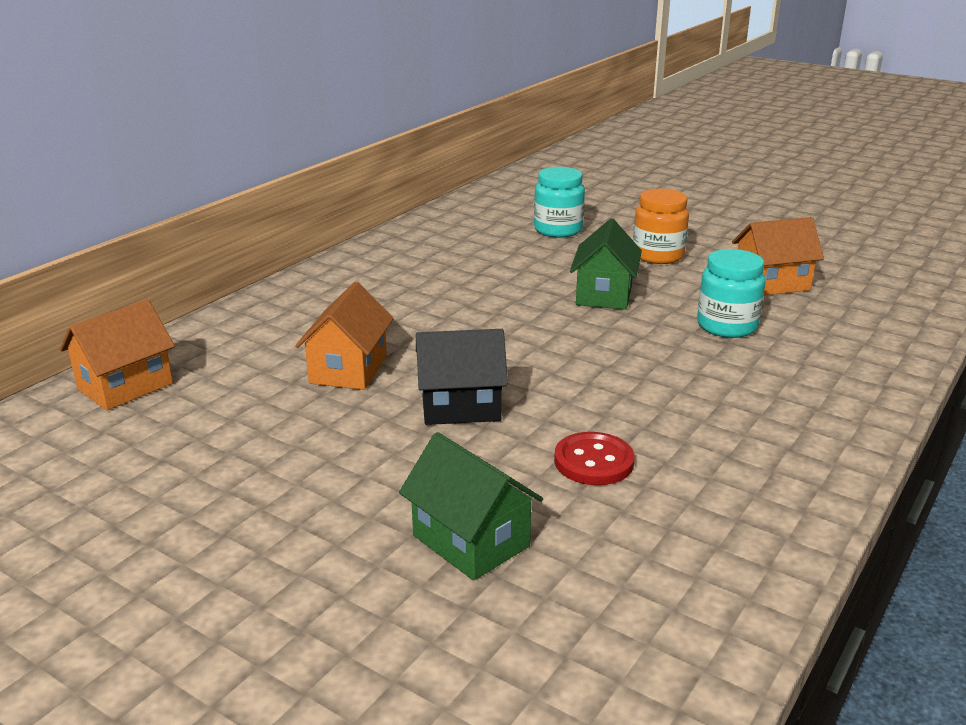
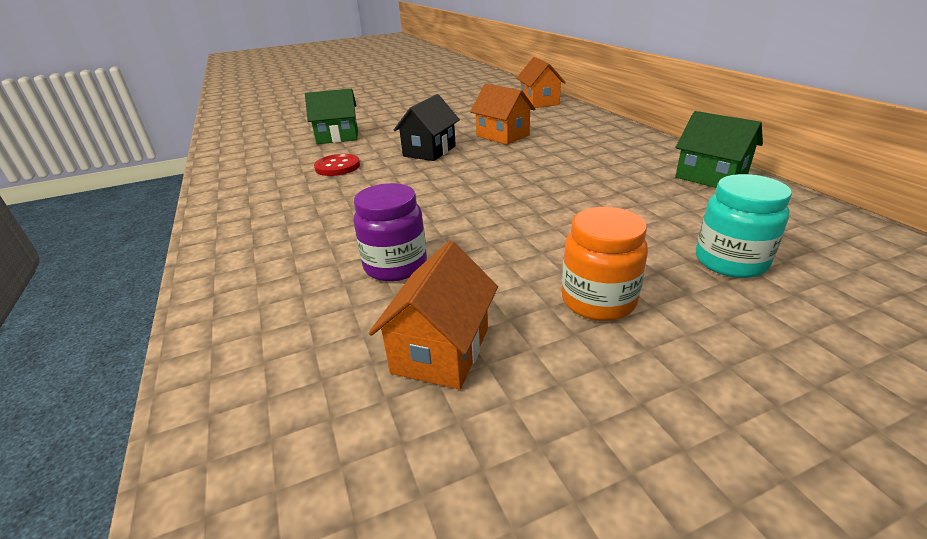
camera: 125 degrees right, 5 degrees up
(604, 295) = (522, 230): green house -> green house (710, 177)
(727, 326) = (395, 266): turquoise jar -> purple jar

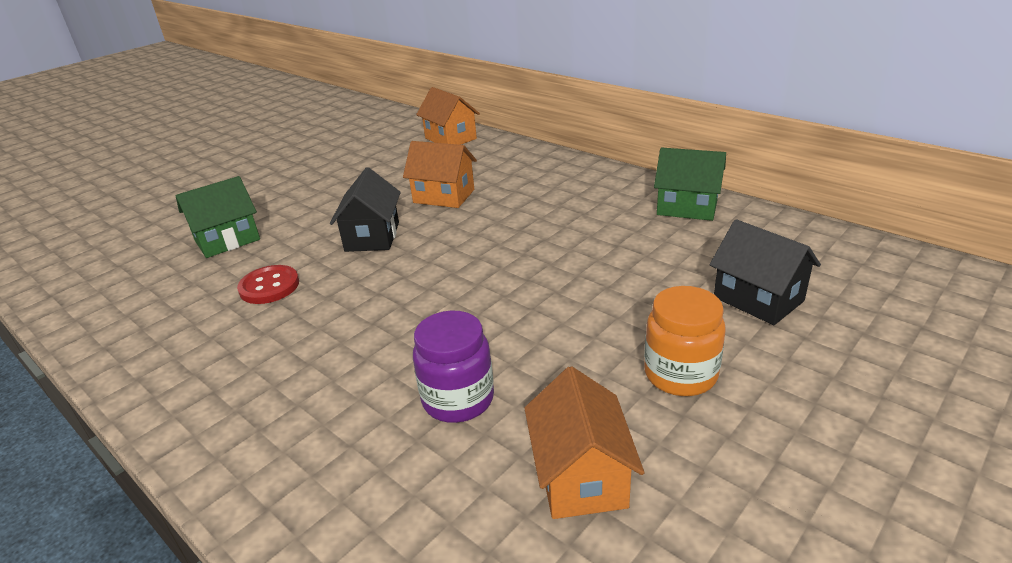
camera: 25 degrees left, 0 degrees up
(730, 261) = (758, 299): turquoise jar -> black house

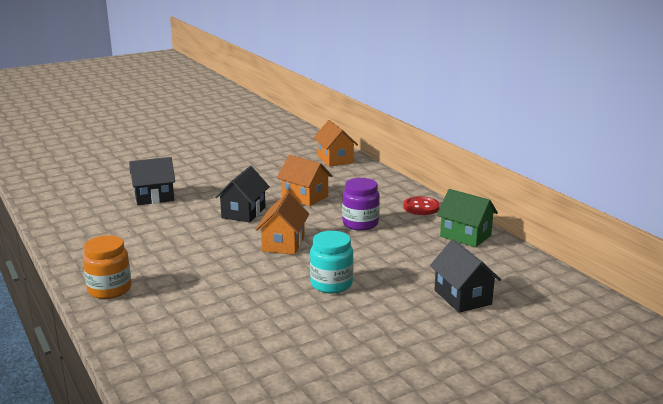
camera: 15 degrees right, 10 degrees down
(227, 240) = (154, 197): green house -> black house
(269, 286) = (166, 228): red button -> red button (421, 207)
(458, 399) = (241, 307): purple jar -> purple jar (360, 224)
(568, 322) = (331, 284): none -> turquoise jar
(581, 476) = (283, 354): orange house -> orange house (283, 244)
(680, 374) = (377, 323): orange jar -> orange jar (109, 289)

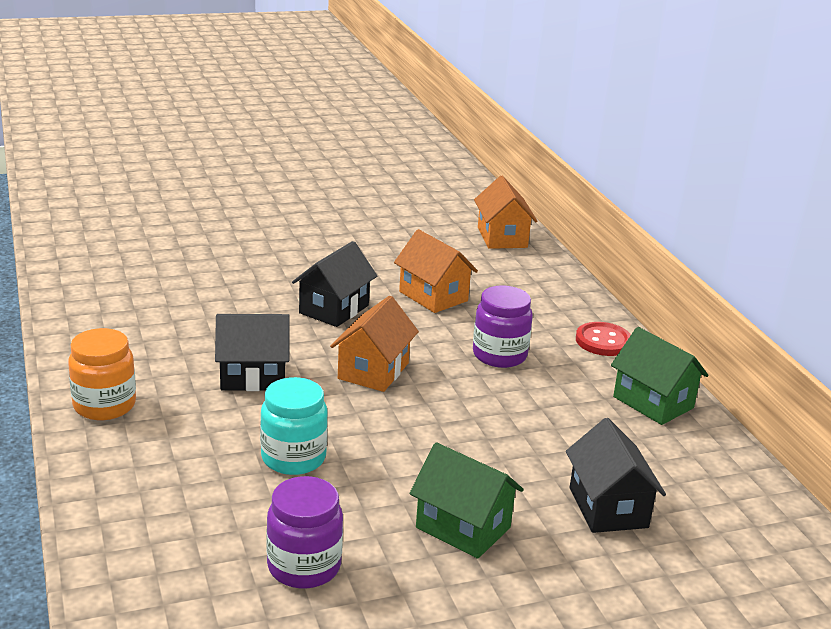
camera: 10 degrees right, 5 degrees up
(154, 197) = (215, 263): black house -> black house (253, 376)
(283, 362) = (304, 567): none -> purple jar
(331, 284) = (419, 451): turquoise jar -> turquoise jar (293, 458)
(377, 323) = (463, 527): none -> green house

